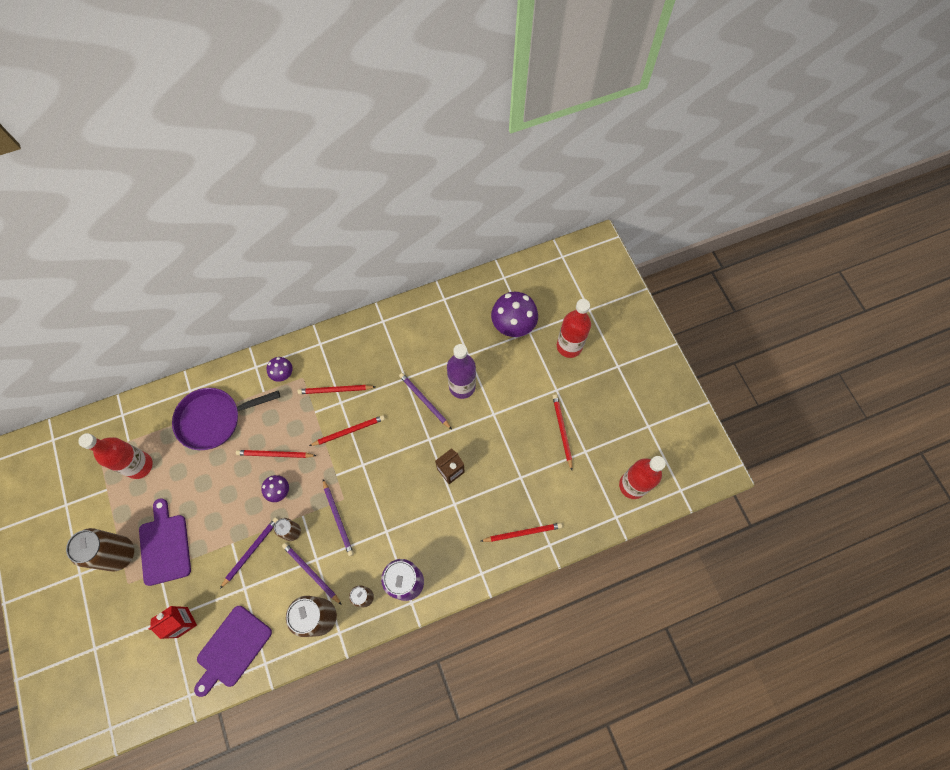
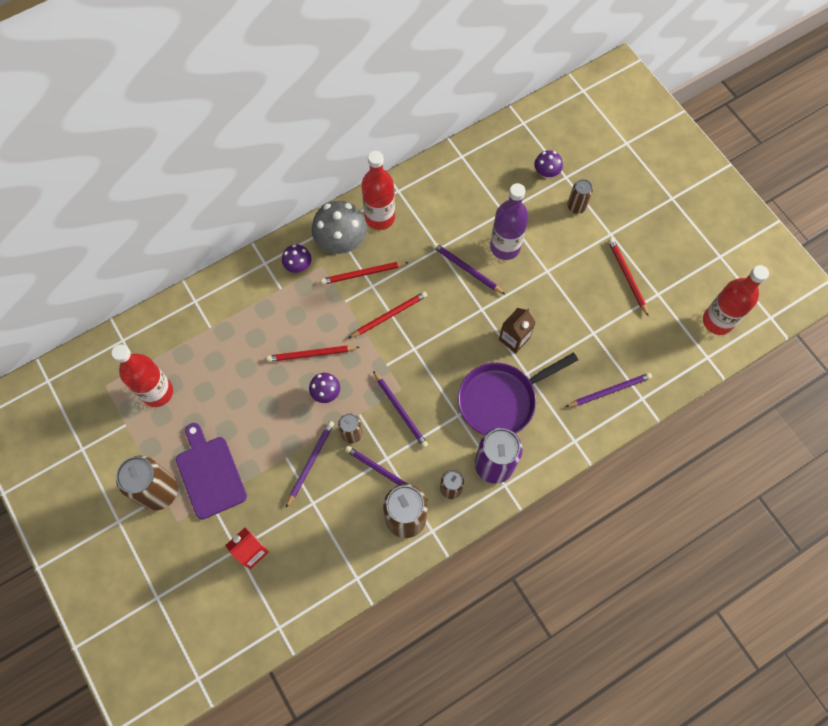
camera: 10 degrees left, 0 degrees up
(214, 419) = (231, 328): purple pan -> purple pan (501, 400)
(232, 648) = (316, 569): purple cutting board -> none
(324, 359) = (341, 242): none -> grey mushroom
(513, 325) = (546, 173): purple mushroom -> purple mushroom, size x0.54
(523, 532) = (609, 391): red pencil -> purple pencil
(532, 360) = (576, 206): none -> brown can
(569, 346) = (613, 185): red bottle -> red bottle (380, 217)

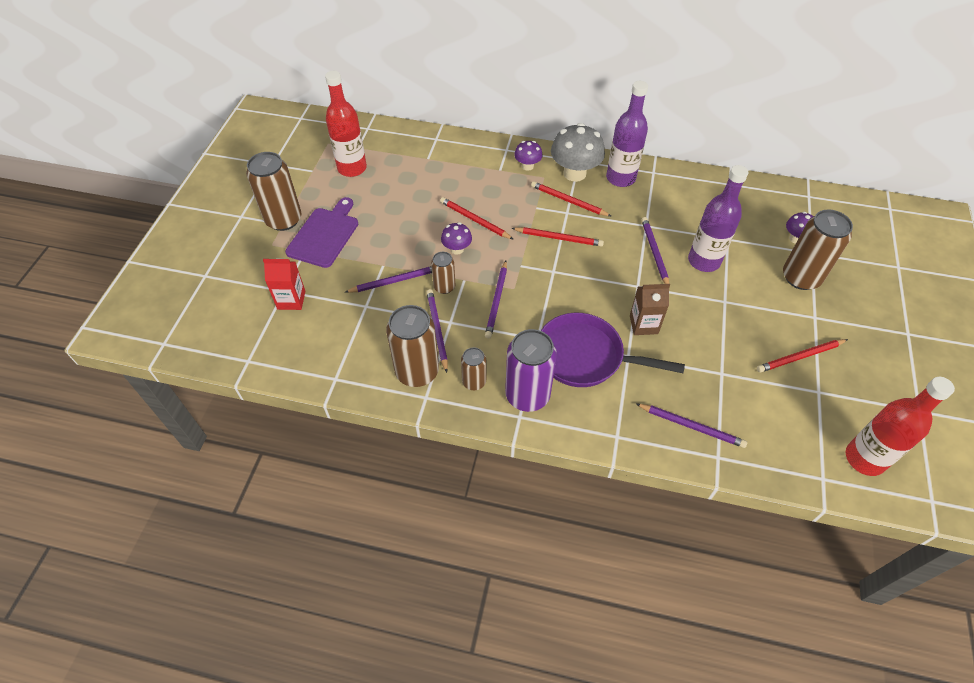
camera: 45 degrees right, 15 degrees down
(380, 217) = (620, 178): red bottle -> purple bottle
(576, 206) = (801, 277): brown can -> brown can, size x1.84
(627, 276) = (800, 357): red pencil -> red pencil turned 135 degrees counterclockwise

